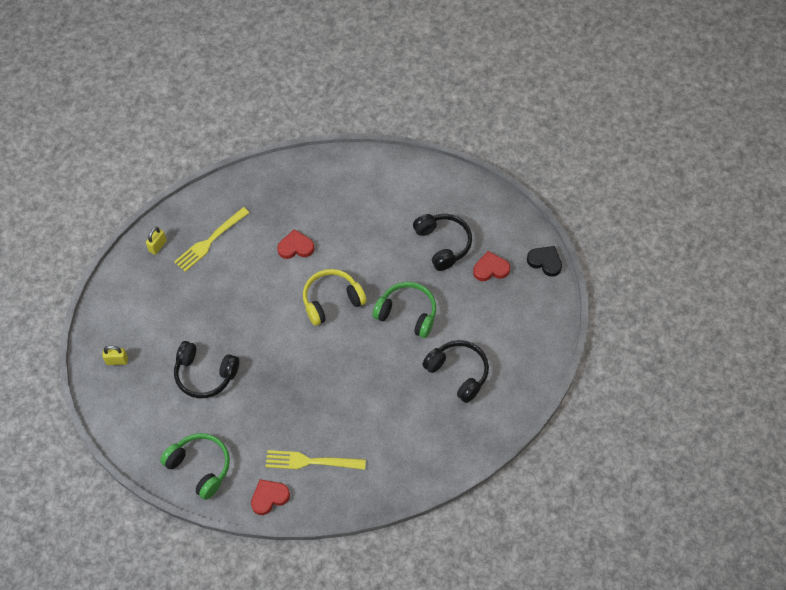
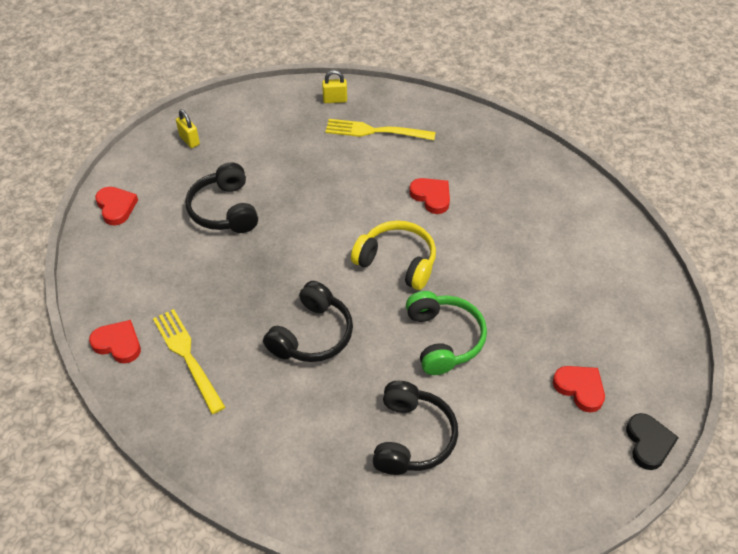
camera: 55 degrees right, 10 degrees down
(144, 441) = (116, 207): none -> red heart
(200, 467) = (116, 265): green headphones -> none
(443, 244) = (563, 321): black headphones -> black headphones (312, 335)

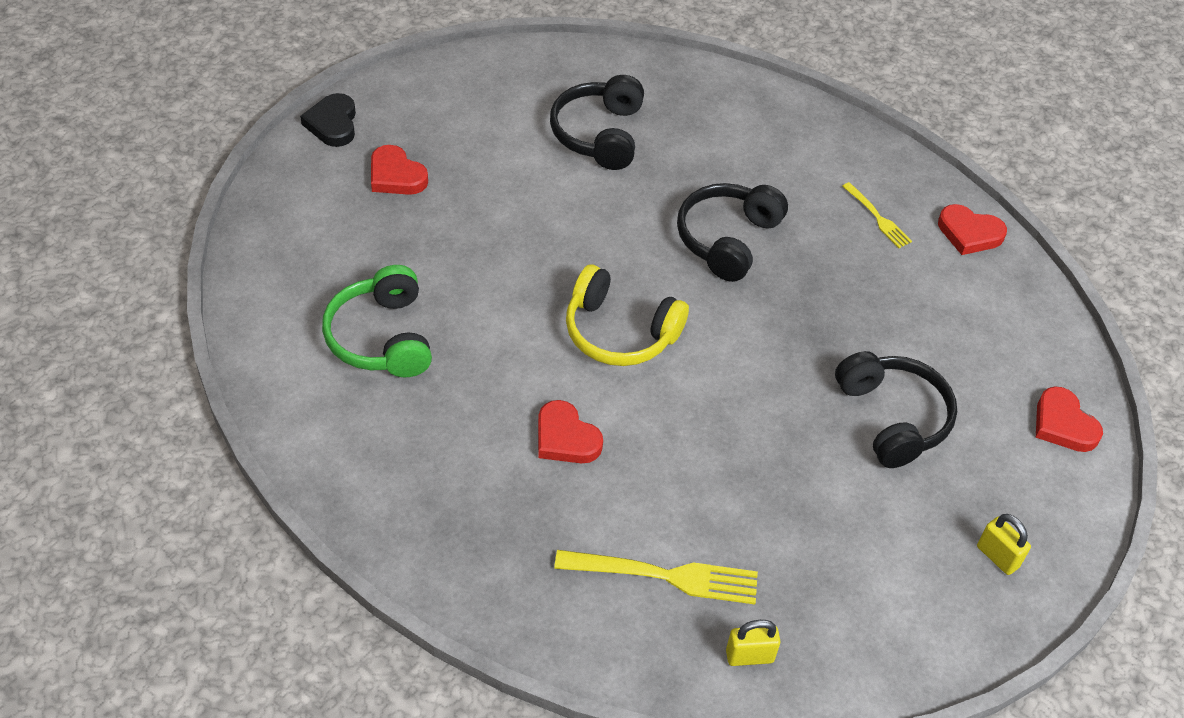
camera: 175 degrees right, 0 degrees up
(187, 357) = (877, 217): yellow fork -> yellow fork, size x0.57
(444, 339) = (557, 231): green headphones -> green headphones (381, 337)

